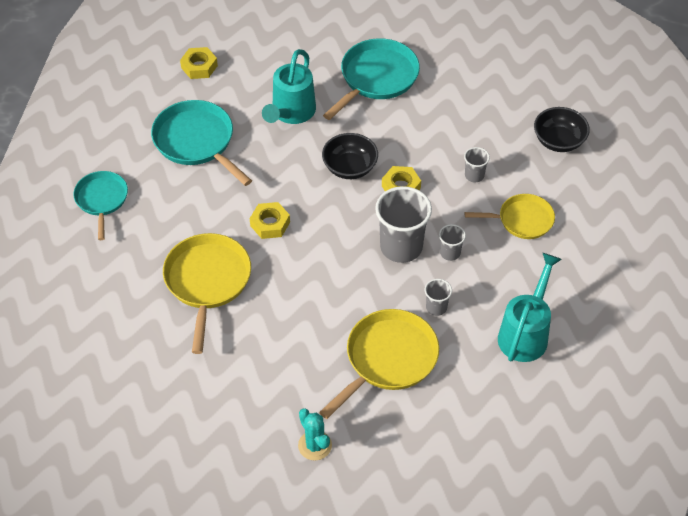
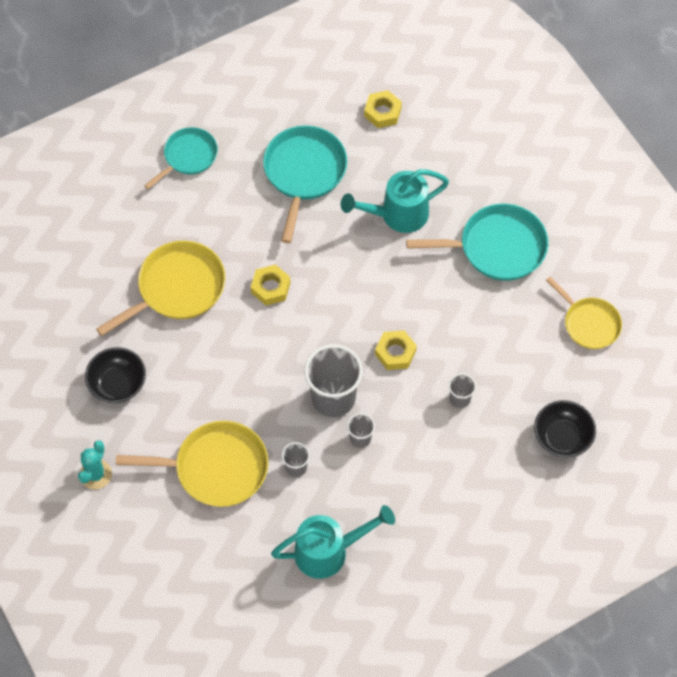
camera: 50 degrees right, 10 degrees up
(350, 167) = (380, 300): black bowl -> black bowl (118, 384)
(522, 220) = (445, 468): yellow pan -> yellow pan (589, 323)

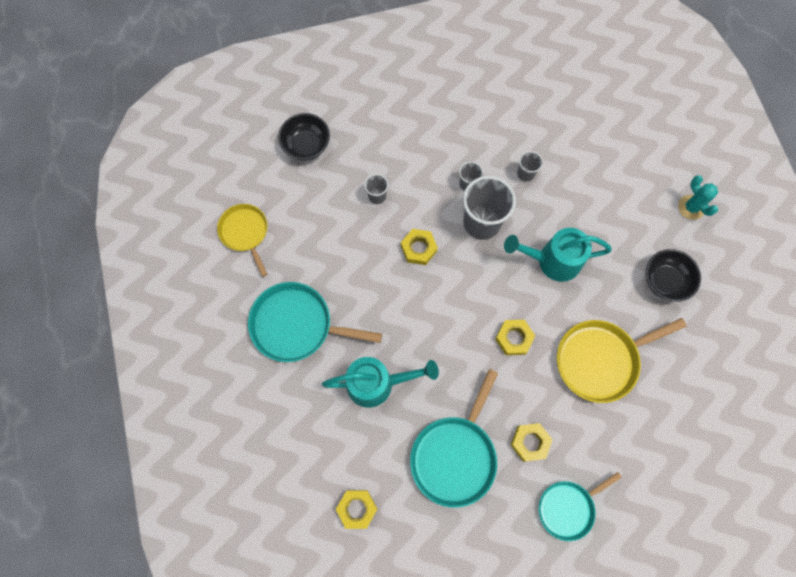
camera: 165 degrees left, 10 degrees up
(96, 474) = (691, 207): turquoise cactus -> turquoise cactus turned 60 degrees counterclockwise
(216, 468) = (591, 188): yellow pan -> none
(234, 200) = (530, 442): none -> yellow nut
(329, 551) = (514, 105): turquoise watering can -> turquoise watering can (552, 261)

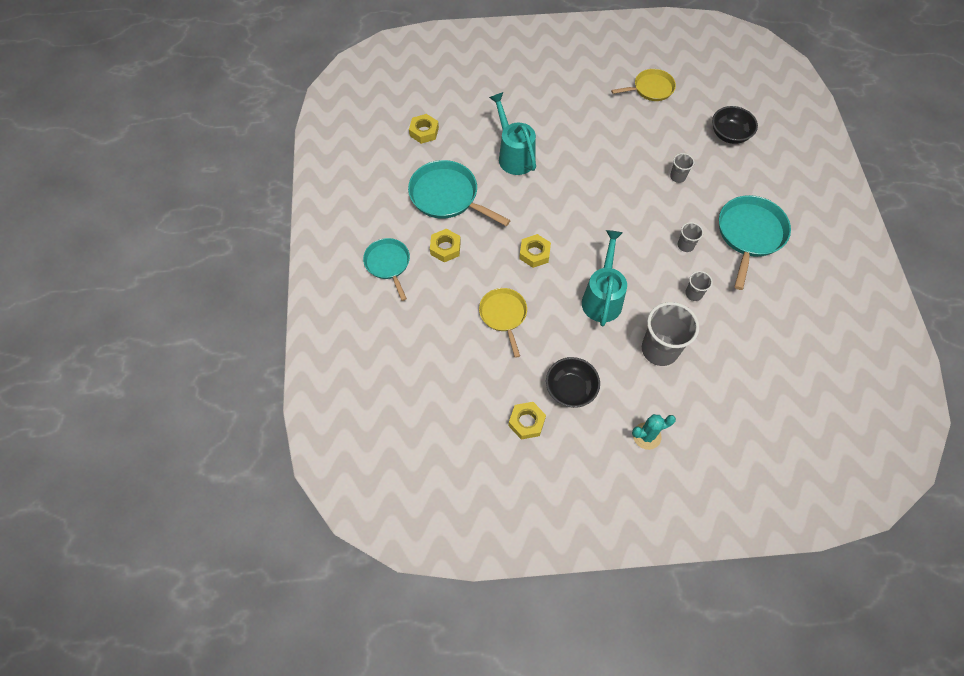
camera: 100 degrees right, 10 degrees down
(296, 325) = (569, 112): turquoise pan -> turquoise pan (749, 234)
(377, 383) = (514, 155): turquoise watering can -> turquoise watering can turned 150 degrees clockwise
(418, 248) = (625, 199): yellow nut -> yellow nut (526, 422)
(481, 222) = (646, 249): grey cup -> grey cup (659, 349)
(600, 360) = (503, 315): yellow pan -> yellow pan, size x0.64

